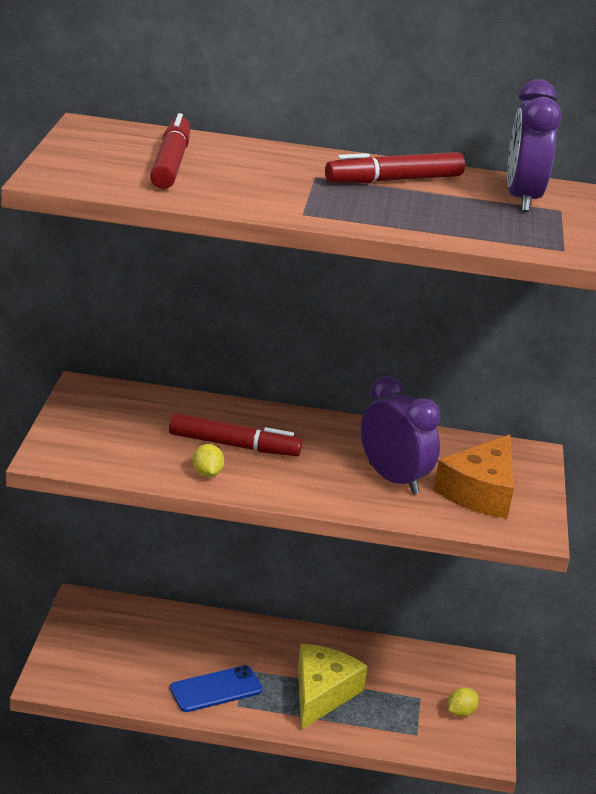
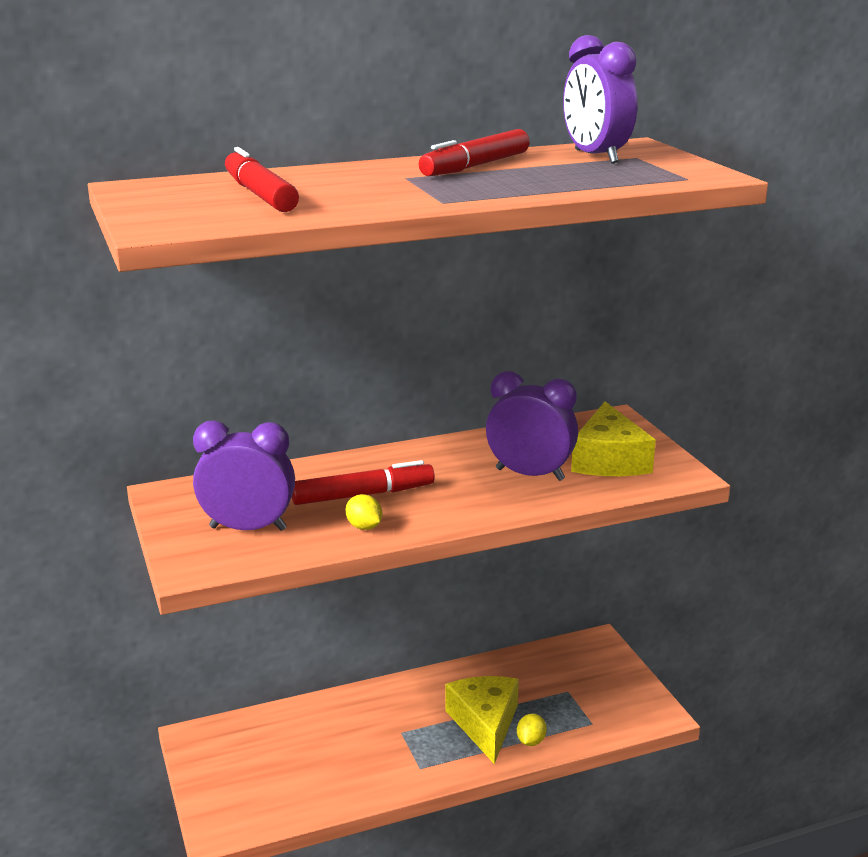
camera: 25 degrees left, 5 degrees down
(118, 440) = (248, 528): none -> purple clock
(216, 689) = (389, 762): blue phone -> none
(461, 712) = (610, 689): yellow lemon -> yellow lemon (531, 741)
(480, 492) = (609, 460): orange cheese -> yellow cheese

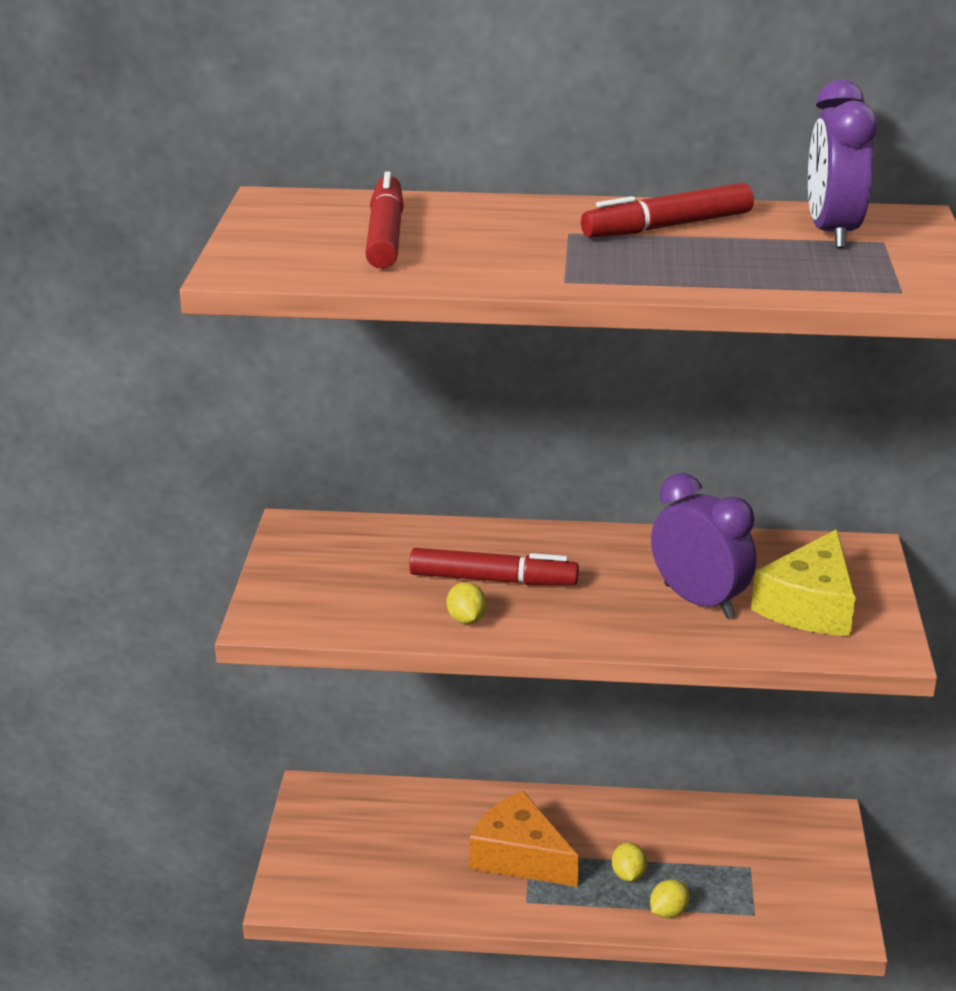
camera: 25 degrees right, 5 degrees up
(248, 528) = (348, 589): purple clock -> none
(394, 735) = (519, 856): none -> orange cheese
(485, 724) = (628, 875): yellow cheese -> yellow lemon

